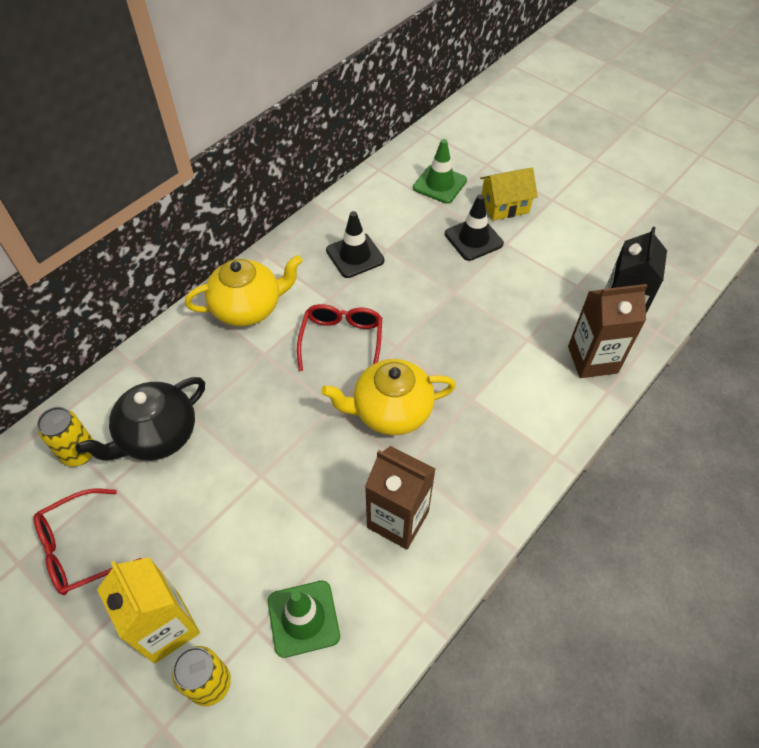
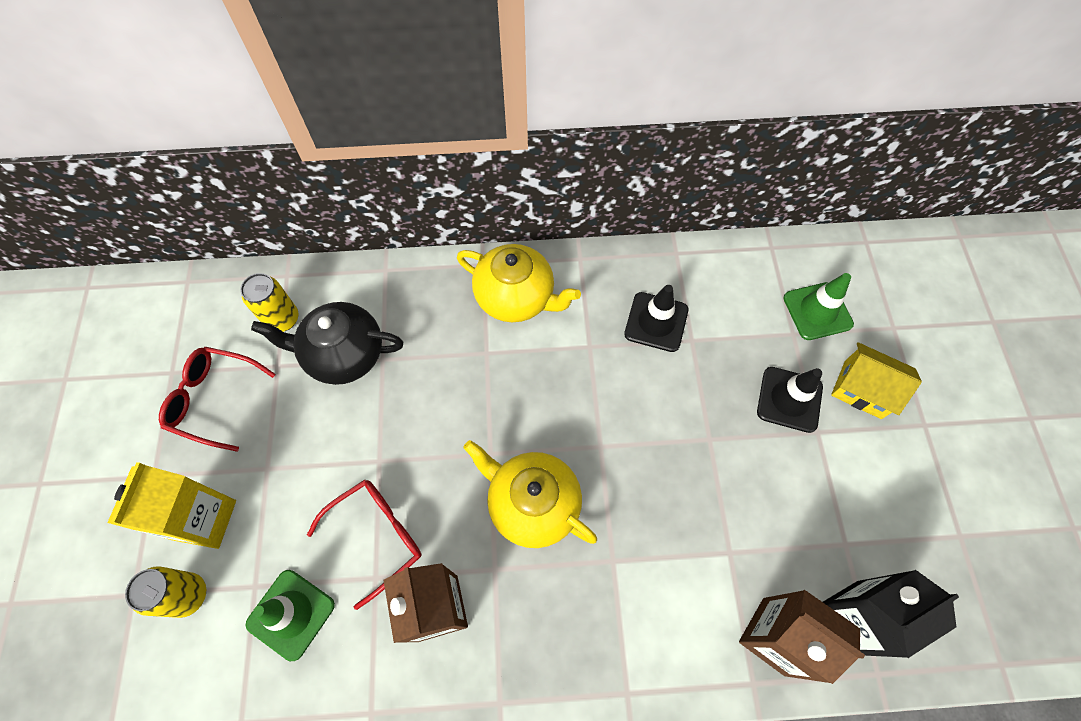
camera: 45 degrees right, 10 degrees up
(341, 341) = (559, 398): red glasses -> red glasses (376, 537)

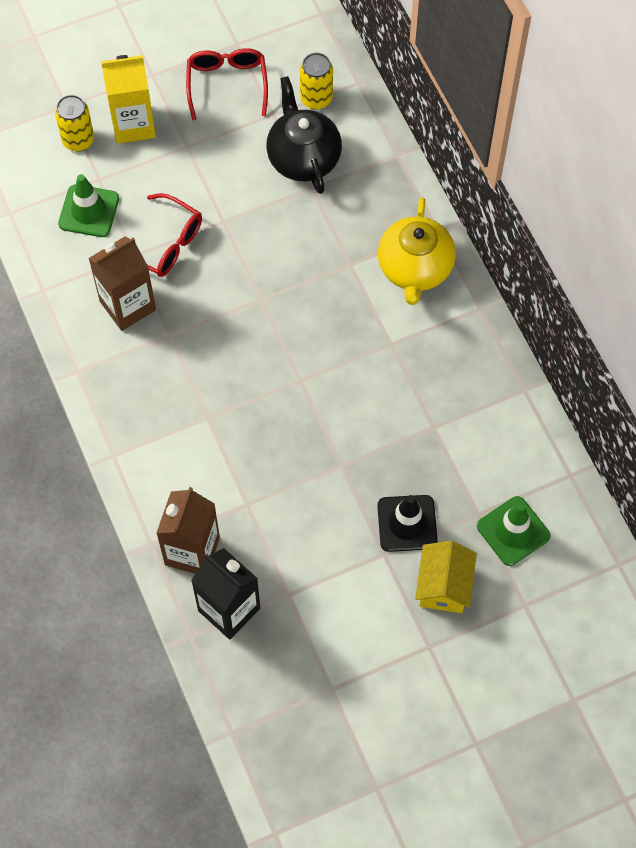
camera: 70 degrees right, 0 degrees up
(532, 504) = (231, 344): yellow teapot -> none
(656, 322) = (440, 392): black traffic cone -> none

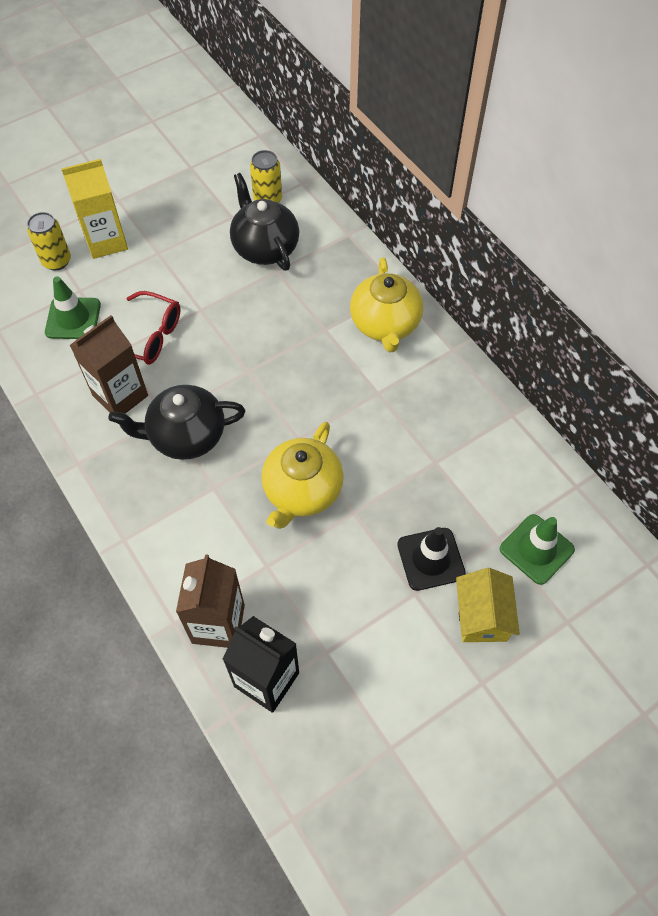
camera: 10 degrees left, 5 degrees down
(188, 359) = (186, 436): none -> black teapot
(227, 84) = (186, 199): red glasses -> none
(294, 435) = (302, 491): none -> yellow teapot

